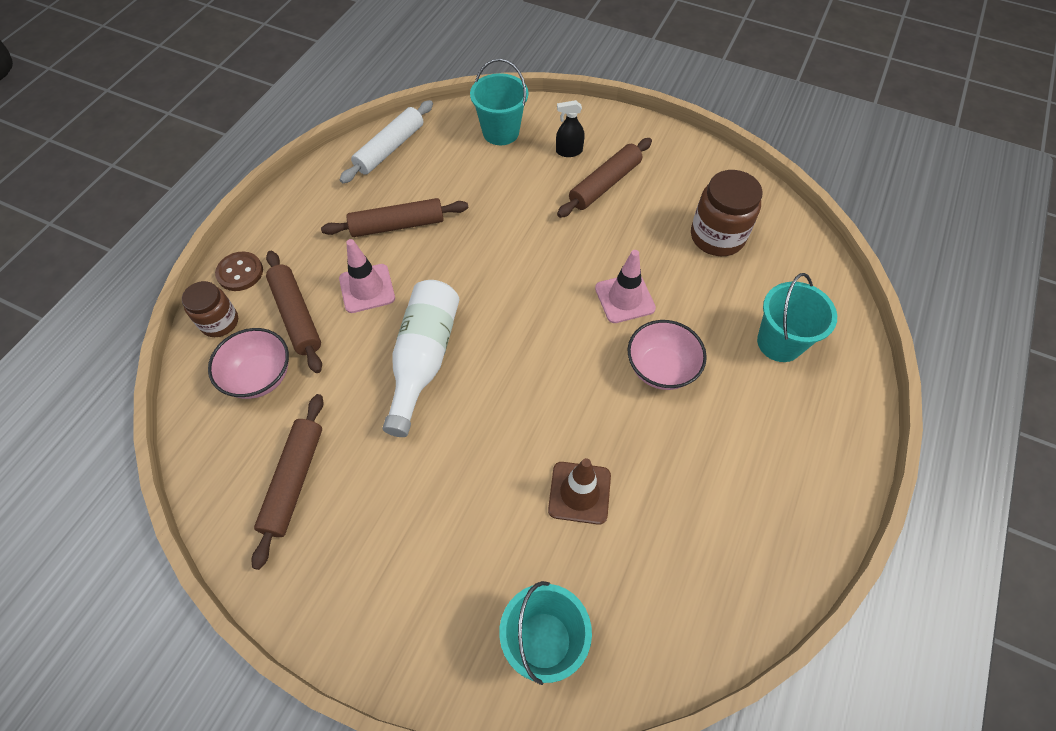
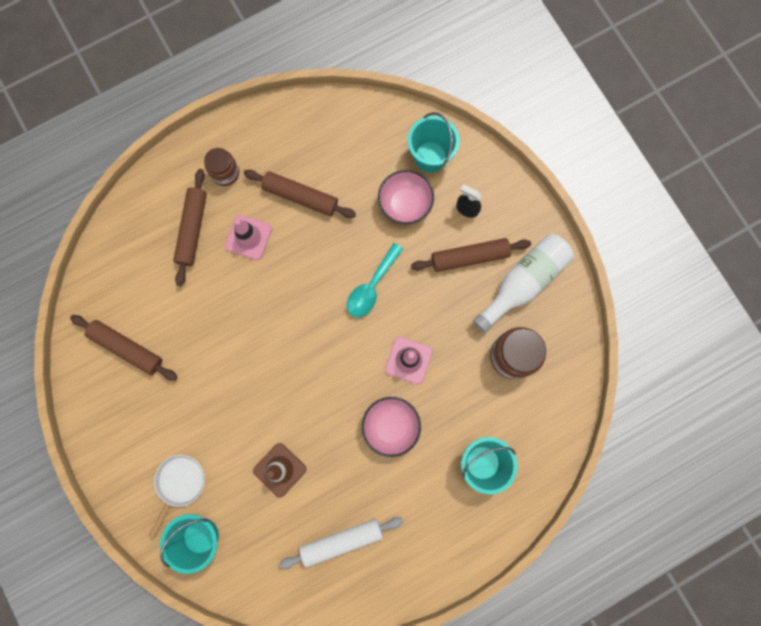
camera: 35 degrees right, 20 degrees up
(220, 322) = (144, 202): brown jar -> brown jar (225, 173)
(240, 272) = (176, 169): brown button -> none
(260, 377) = (146, 261): pink bowl -> pink bowl (405, 204)
(294, 481) = (127, 348): brown rolling pin -> brown rolling pin turned 75 degrees clockwise
(390, 148) = (339, 120): white rolling pin -> white rolling pin (342, 540)
(424, 359) = (250, 317): white bottle -> white bottle (523, 283)
(469, 595) = (179, 484): none -> white pan
(532, 258) = (372, 286): none -> turquoise spoon

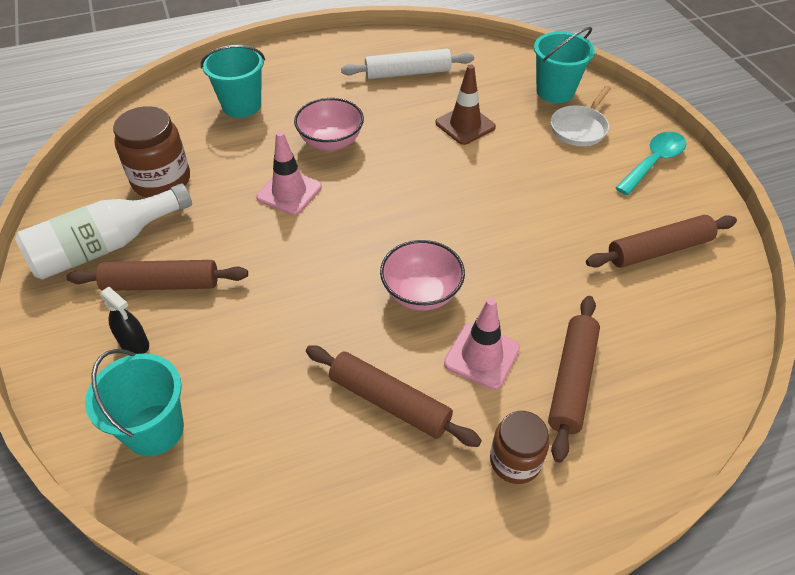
camera: 170 degrees left, 30 degrees down
(127, 348) = (659, 250): brown rolling pin -> brown rolling pin turned 60 degrees counterclockwise
(372, 286) = (311, 270): turquoise spoon -> turquoise spoon (653, 162)
(405, 204) = (225, 365): pink bowl -> pink bowl (421, 293)

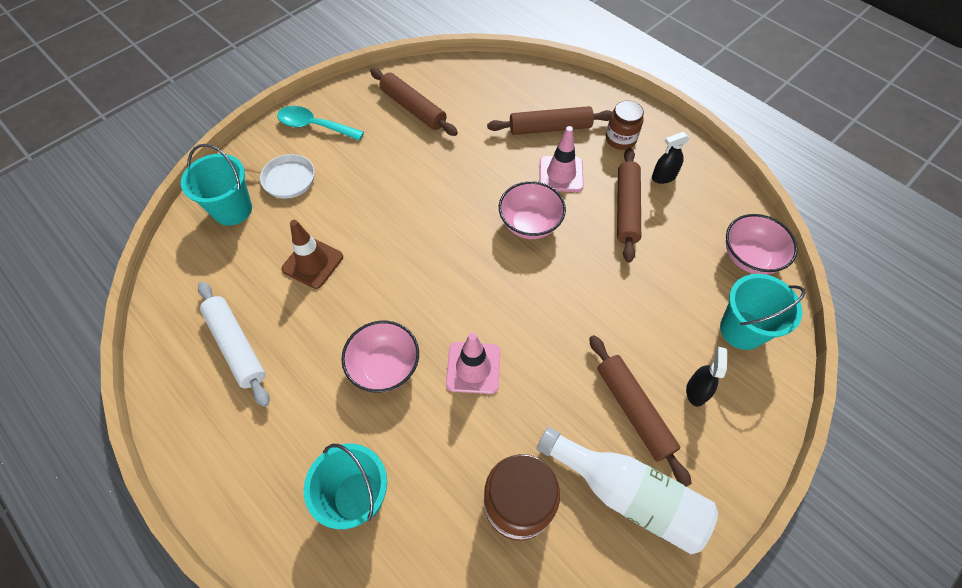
camera: 115 degrees left, 10 degrees up
(230, 508) = (749, 257): none -> pink bowl
(418, 479) = (663, 177): none -> black spray bottle

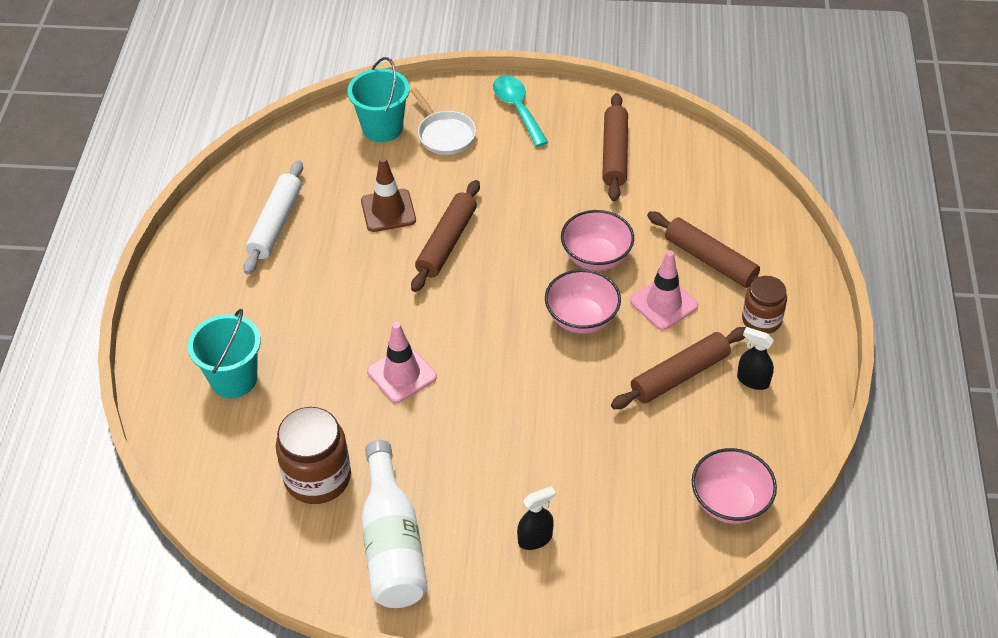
camera: 50 degrees right, 10 degrees down
(385, 367) = (346, 320): pink bowl -> pink bowl (596, 257)
(634, 410) = (471, 505): brown rolling pin -> brown rolling pin (447, 242)
(742, 330) = (636, 539): turquoise bucket -> none

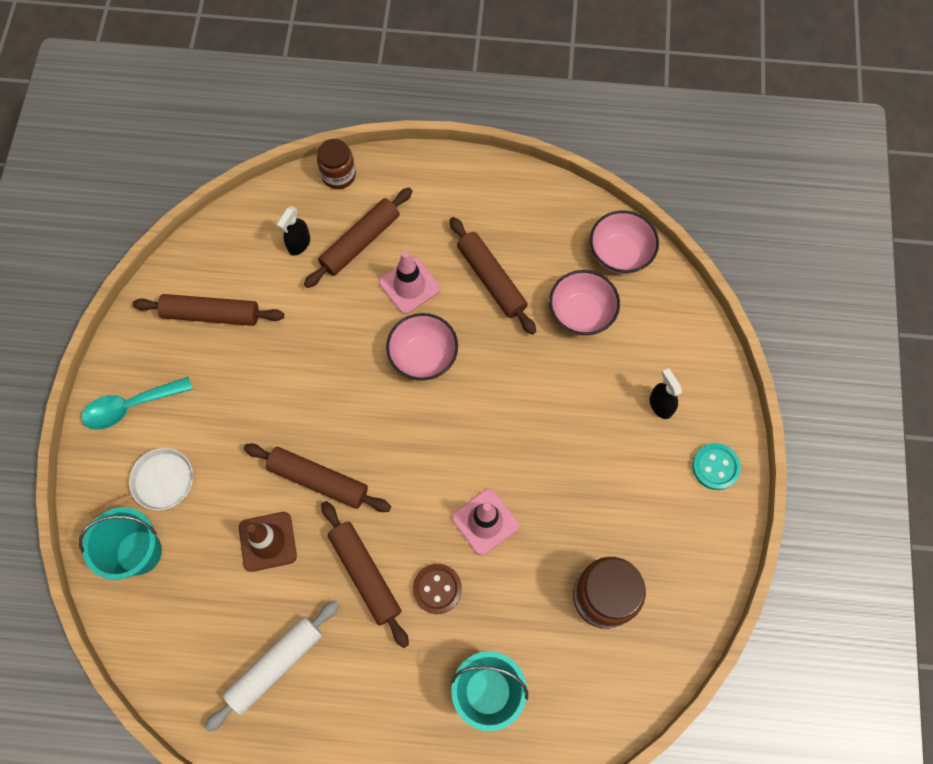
camera: 90 degrees left, 20 degrees up
(276, 224) = (275, 665): white rolling pin -> white rolling pin turned 60 degrees counterclockwise
(335, 337) = (437, 589): none -> brown button
(353, 282) = (365, 574): none -> brown rolling pin
(392, 543) = (670, 525): white bottle -> none
(460, 593) = (715, 467): none -> turquoise button
(596, 257) = (348, 340): pink bowl -> pink bowl (581, 313)
(753, 380) = (498, 223): black spray bottle -> black spray bottle (299, 244)
(761, 320) = (432, 209): brown jar -> brown jar (338, 175)

